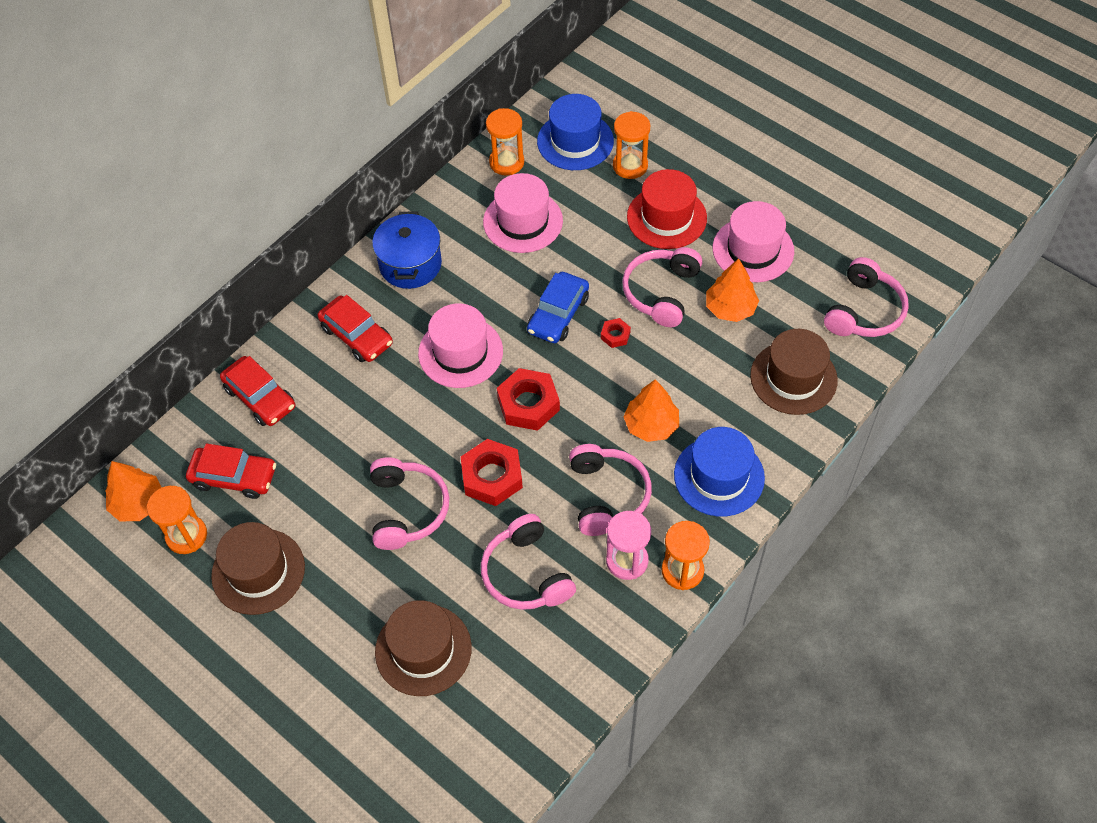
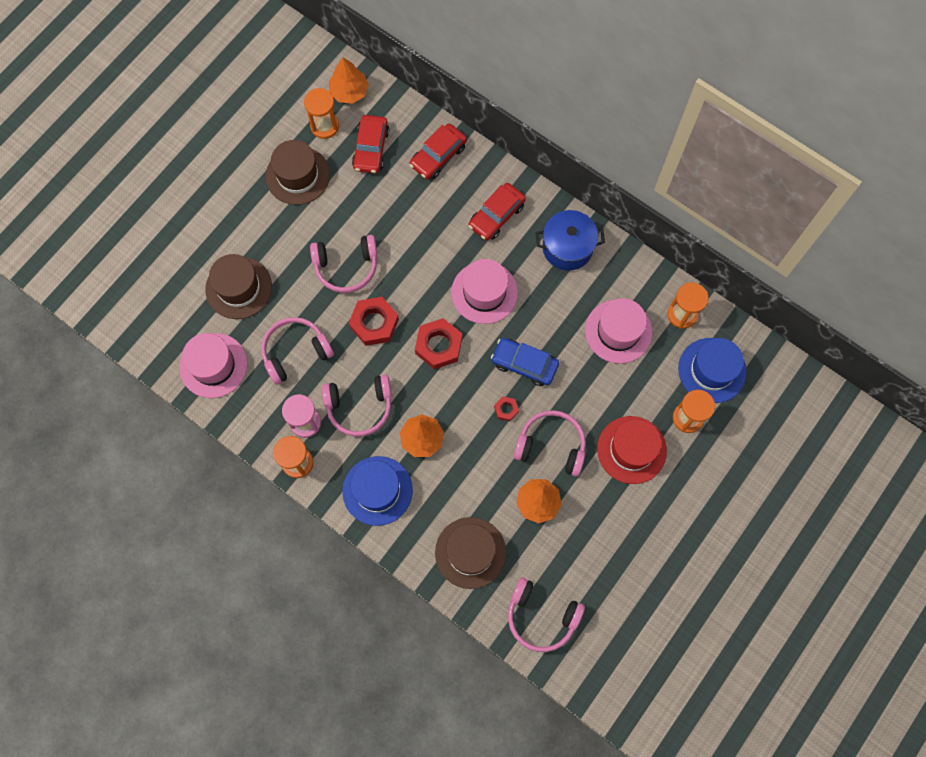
camera: 85 degrees right, 15 degrees up
(753, 250) = (601, 523): pink hat -> pink hat (213, 365)

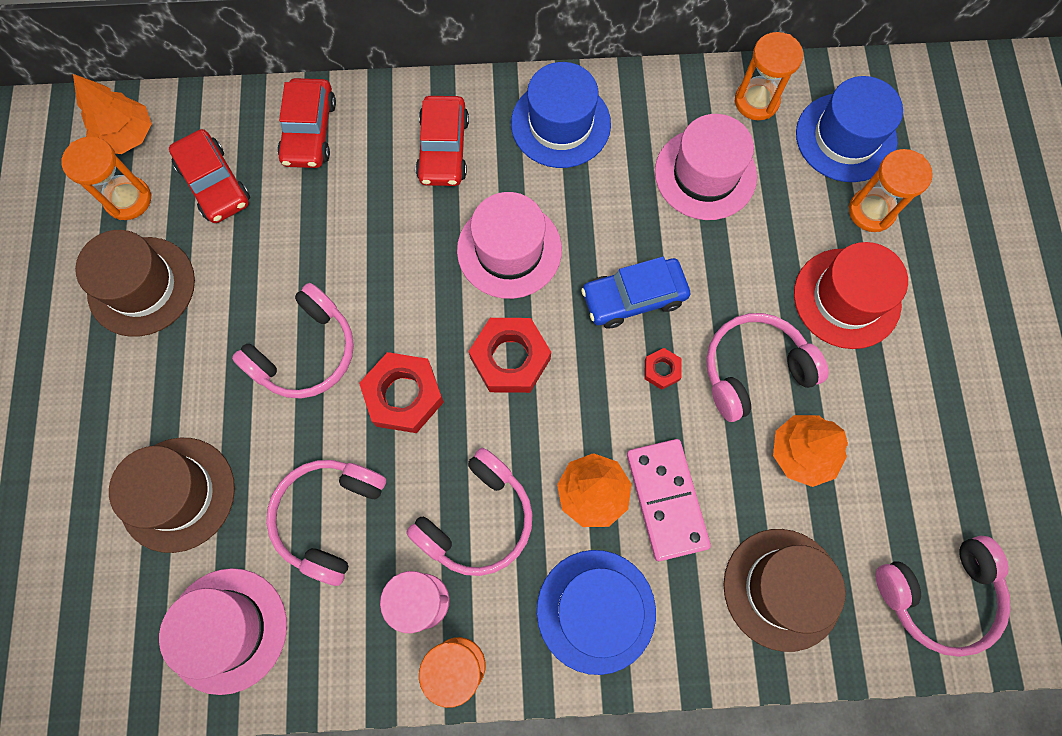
camera: 40 degrees left, 0 degrees up
(453, 469) = (666, 500): none -> pink domino
(567, 247) = (560, 124): blue pot -> blue hat

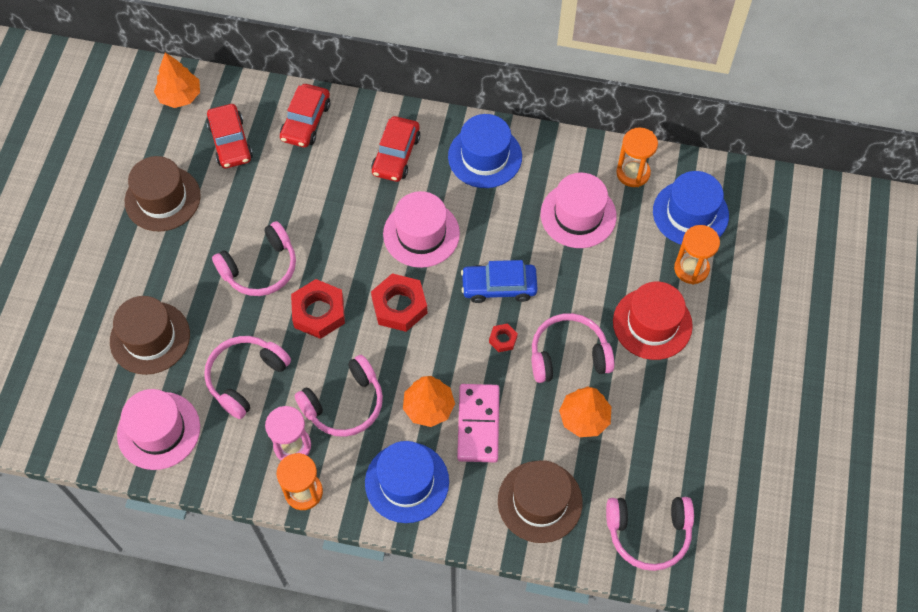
camera: 15 degrees right, 10 degrees down
(128, 199) = (169, 139): orange hourglass -> none

